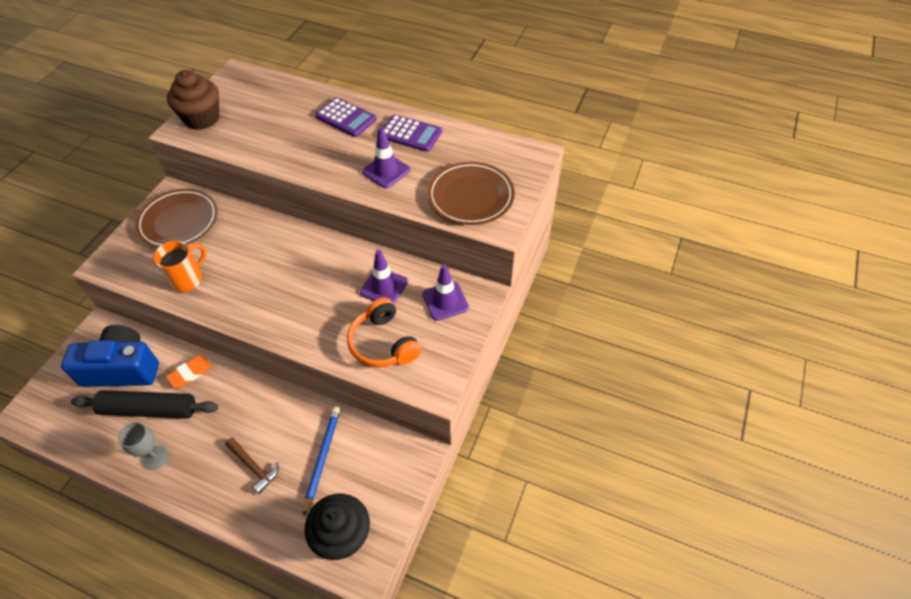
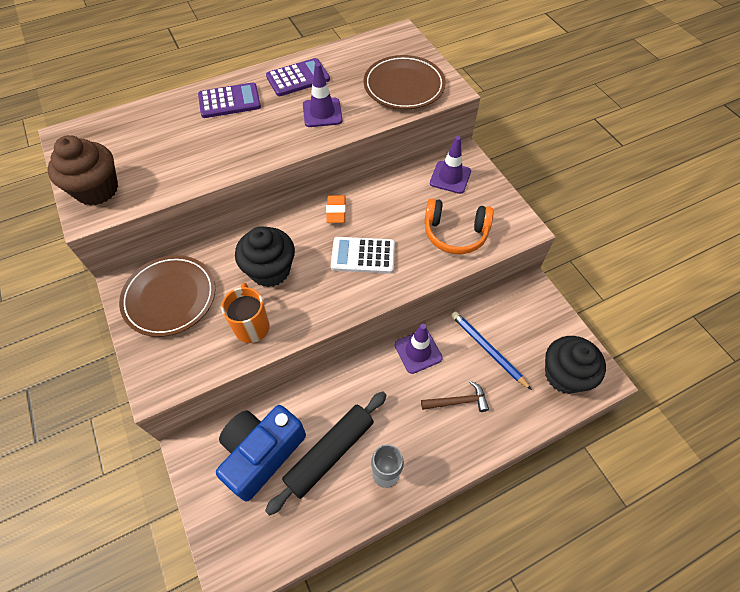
camera: 50 degrees left, 5 degrees up
(190, 373) = (321, 399): orange eraser -> orange eraser (336, 211)
(245, 255) = (270, 270): none -> black cupcake
(305, 299) = (363, 256): none -> white calculator
(384, 287) = (401, 202): purple traffic cone -> purple traffic cone (418, 351)

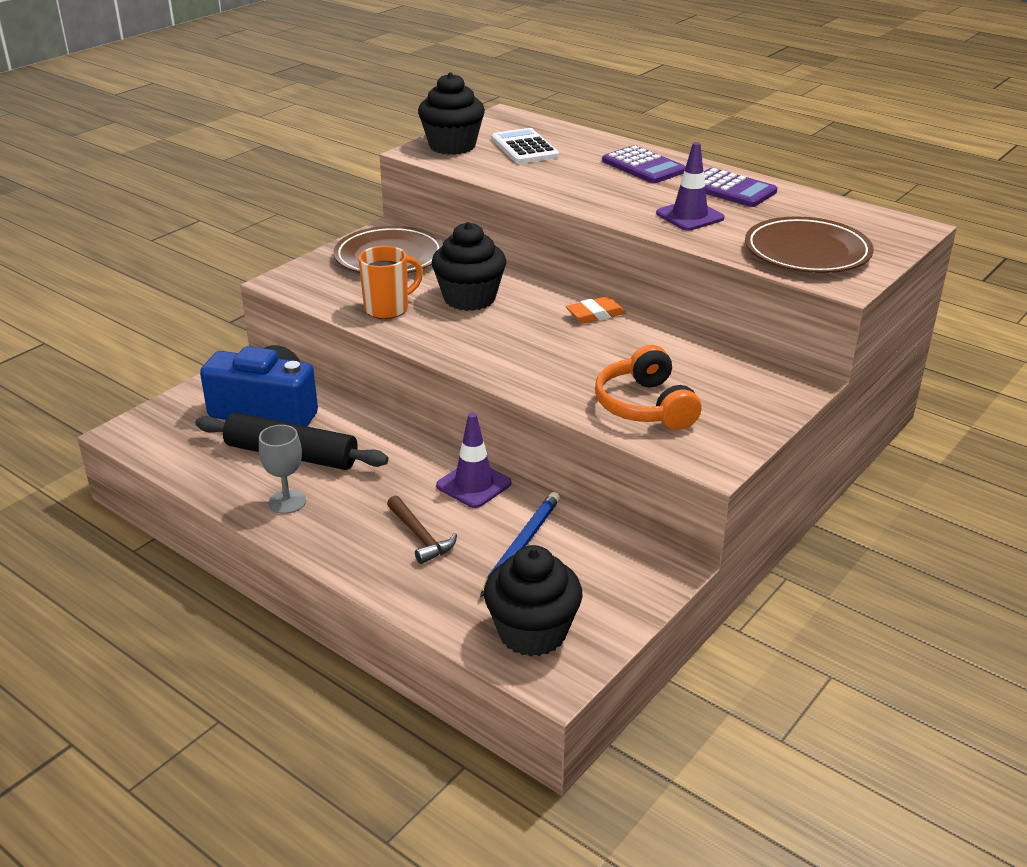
camera: 65 degrees right, 25 degrees down
(97, 189) = (452, 146): brown cupcake -> black cupcake
(363, 256) = (543, 349): white calculator -> white calculator (524, 148)
(450, 177) = (745, 380): purple traffic cone -> none

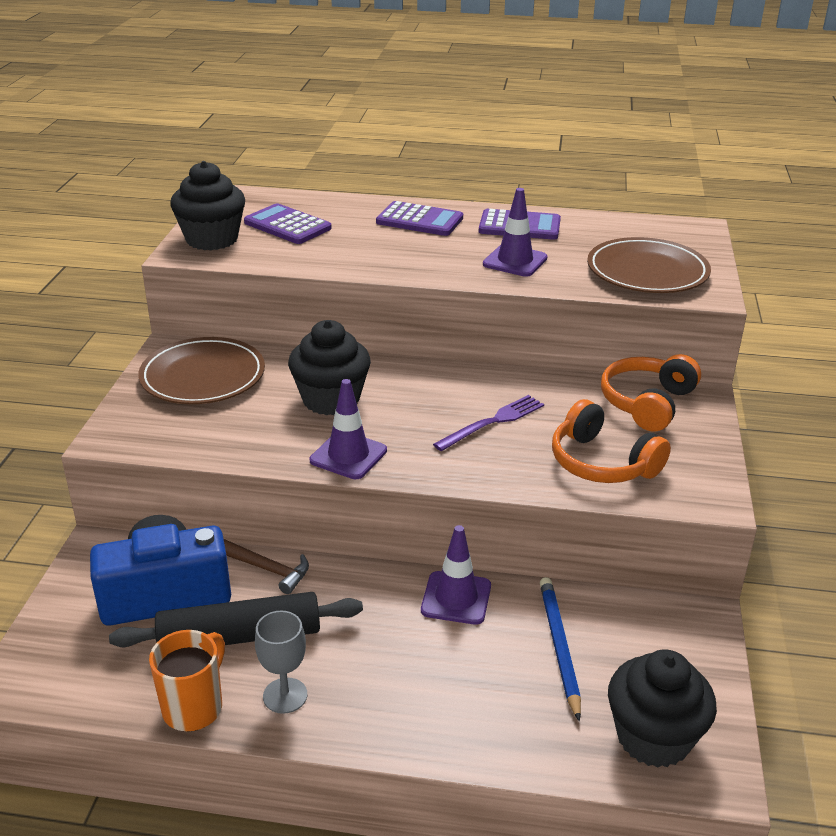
camera: 30 degrees left, 0 degrees up
(388, 309) = (259, 436): orange mug -> orange mug (194, 707)
(420, 537) = (458, 678): brown hammer -> brown hammer (268, 569)
(441, 341) = (348, 455): none -> purple traffic cone
(524, 148) = (287, 225): white calculator -> purple calculator
(584, 350) = (492, 422): none -> purple fork
(595, 314) = (465, 381): orange eraser -> none
(742, 374) = (647, 403): none -> orange headphones

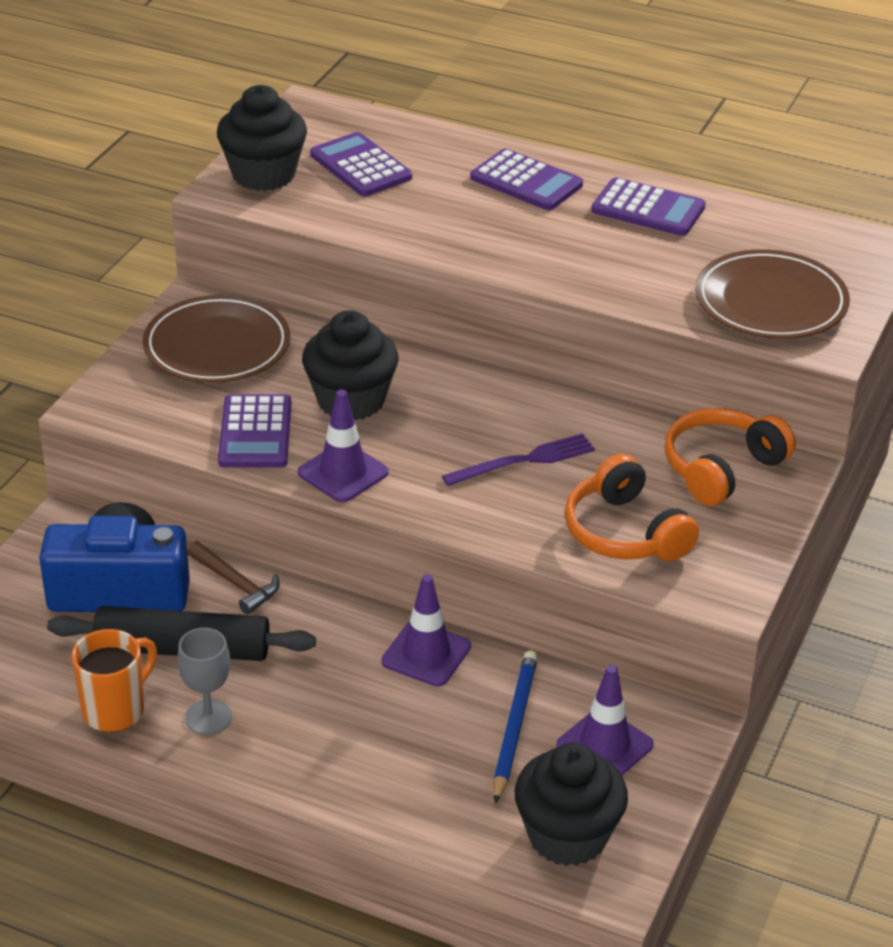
camera: 15 degrees right, 5 degrees up
(260, 436) = (255, 433): none -> purple calculator
(515, 261) = (613, 261): purple traffic cone -> purple traffic cone (604, 745)

